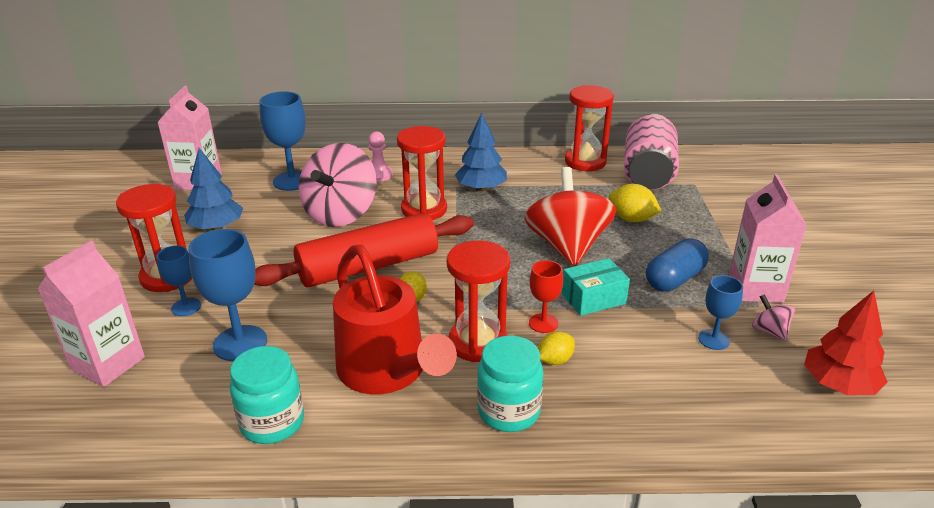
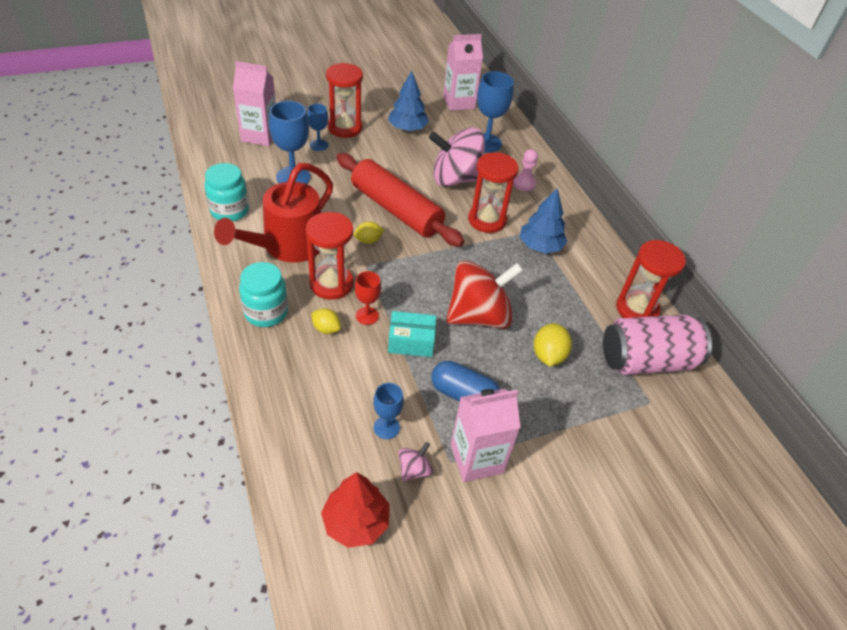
camera: 65 degrees right, 15 degrees up
(593, 298) = (411, 342): turquoise box -> turquoise box turned 45 degrees counterclockwise

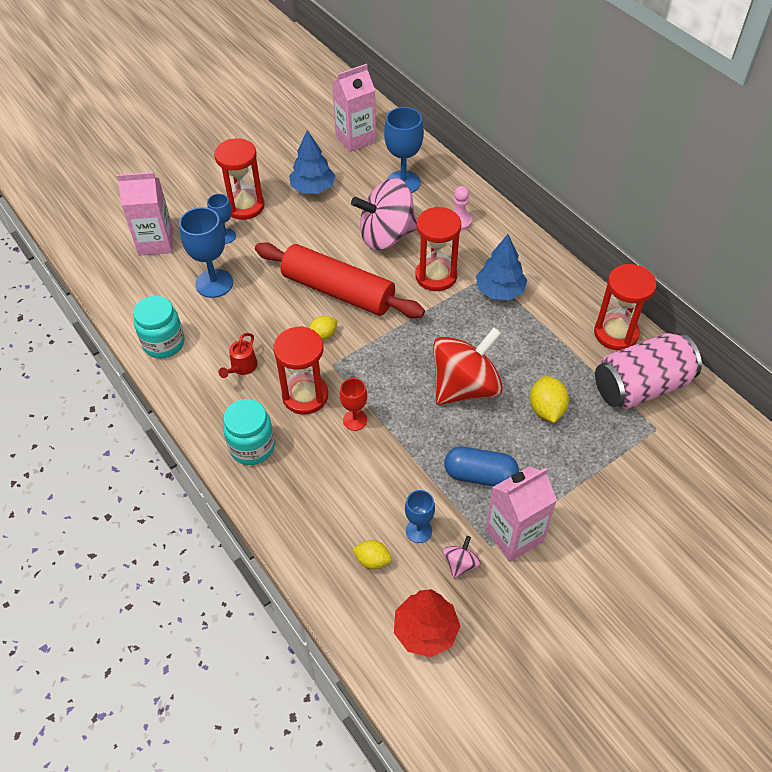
camera: 10 degrees left, 5 degrees up
(286, 247) = (241, 368): red watering can -> red watering can, size x0.40
(326, 329) = (320, 446): yellow lemon -> yellow lemon (372, 560)
(411, 342) = (409, 435): turquoise box -> none

